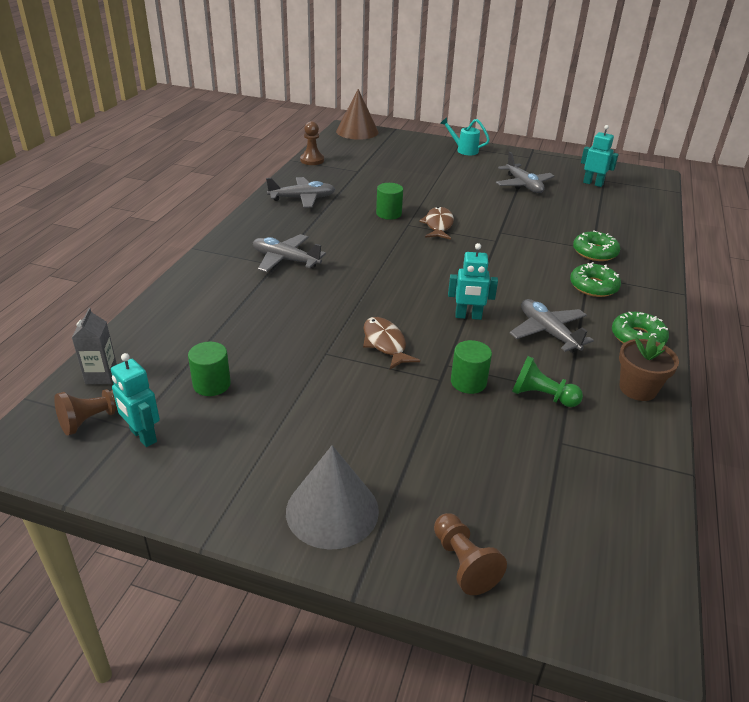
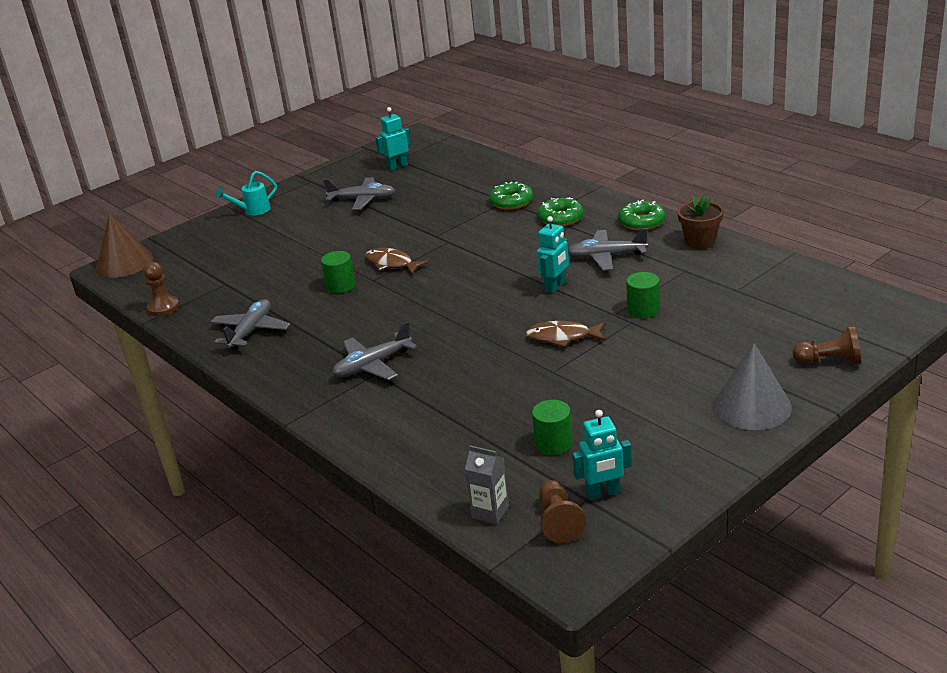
camera: 55 degrees left, 5 degrees down
(541, 396) = (682, 283): green pawn -> none

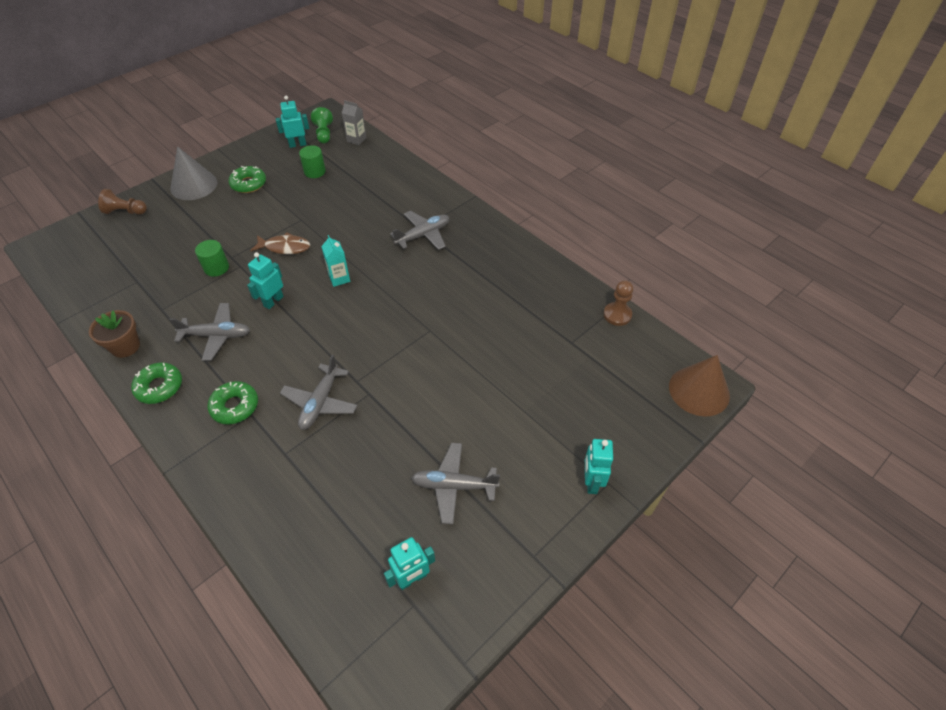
camera: 175 degrees right, 20 degrees up
(251, 331) = (525, 278): grey plane -> grey plane (320, 402)
(252, 211) = (591, 482): turquoise watering can -> turquoise robot
(341, 286) = (459, 325): green cylinder -> none
(391, 264) = (413, 351): brown fish -> none
(481, 313) = (339, 278): none -> turquoise carton
(511, 202) = (277, 450): green donut -> green donut (248, 184)
(559, 521) = (324, 133): brown pawn -> green pawn

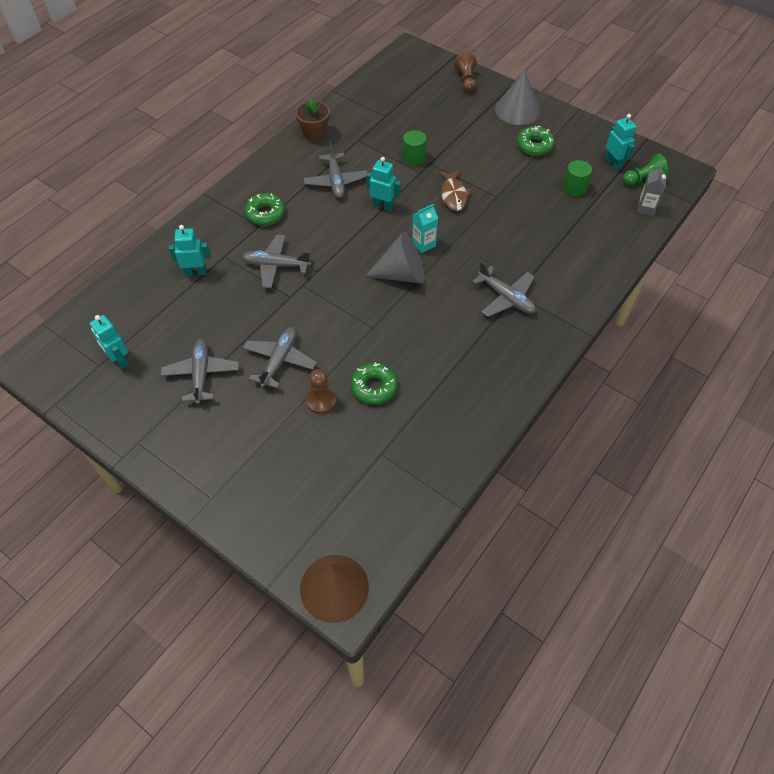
camera: 80 degrees right, 5 degrees up
(159, 387) = (278, 165): green donut -> green donut (374, 387)
(371, 299) = (402, 274): none -> grey cone
(452, 410) = (279, 360): none -> grey plane
(591, 482) = (211, 482): turquoise robot -> turquoise robot (196, 272)
(617, 315) = (432, 498): brown pawn -> brown pawn (321, 401)

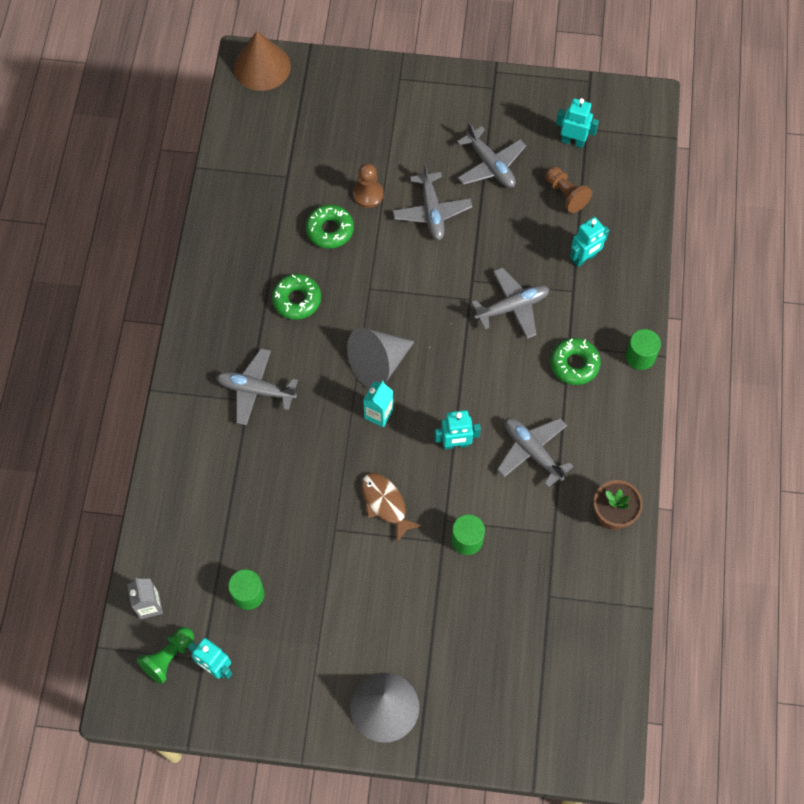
camera: 150 degrees right, 10 degrees up
(218, 199) = (640, 356): none -> green cylinder
(466, 81) = (485, 732): brown pawn -> brown pawn (565, 194)
(534, 145) = (330, 646): green donut -> green donut (297, 300)

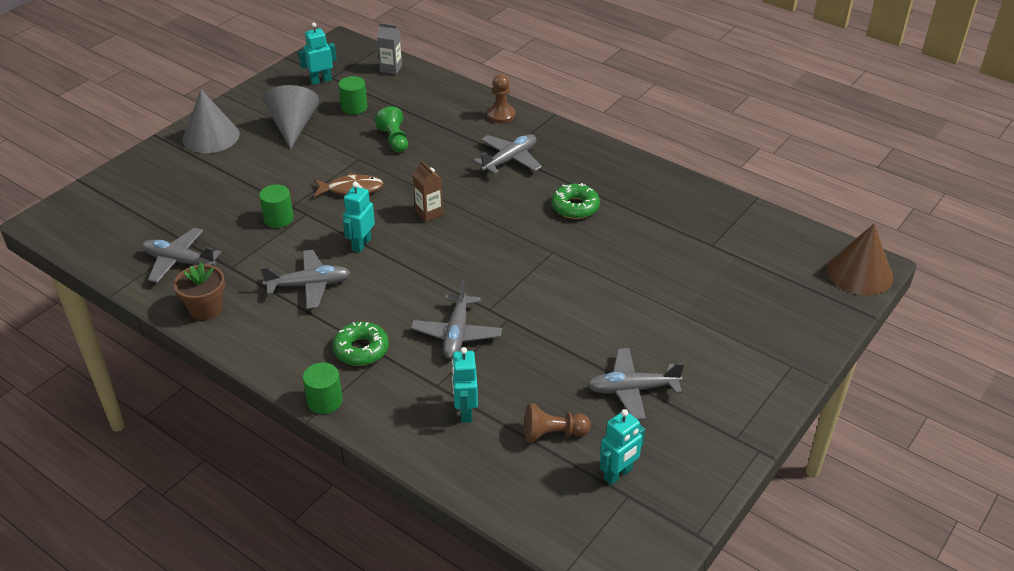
camera: 120 degrees right, 25 degrees down
(168, 657) = (348, 66): green pawn -> green pawn (394, 140)
(330, 230) = (633, 250): green donut -> none
(368, 194) = (656, 288): brown pawn -> brown pawn (501, 115)
(378, 363) = (474, 229): grey cone -> grey cone (293, 126)
(378, 414) = (429, 213): turquoise carton -> brown carton
(432, 211) = (605, 323): grey plane -> grey plane (179, 261)

